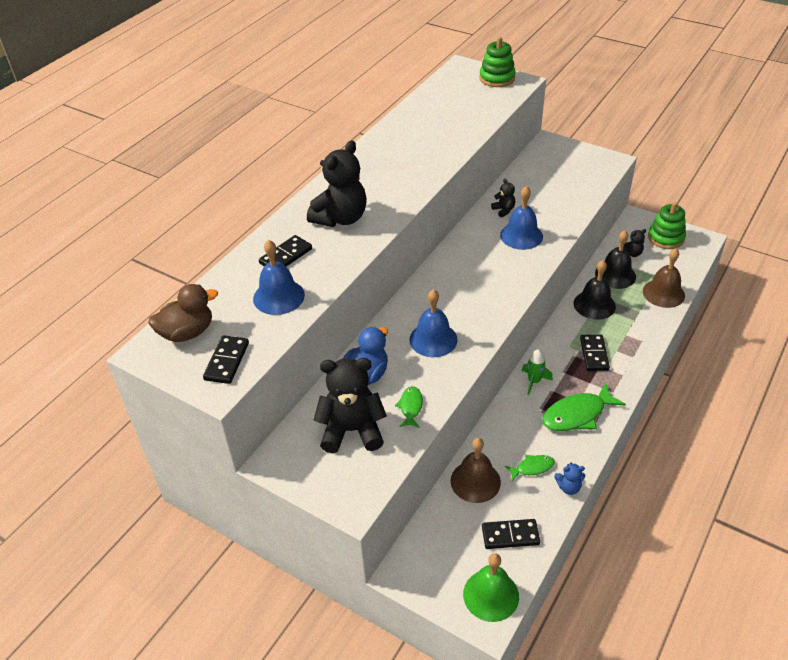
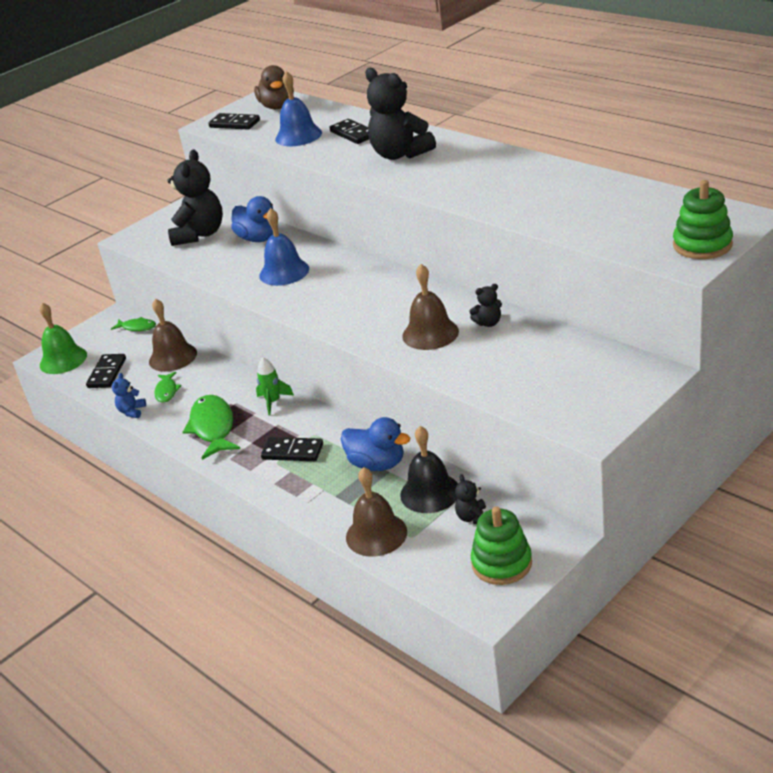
camera: 105 degrees right, 10 degrees down
(410, 407) = (207, 261): green fish -> green fish (137, 327)
(521, 235) = (430, 333): blue bell -> brown bell
(594, 304) = (377, 464): black bell -> blue duck

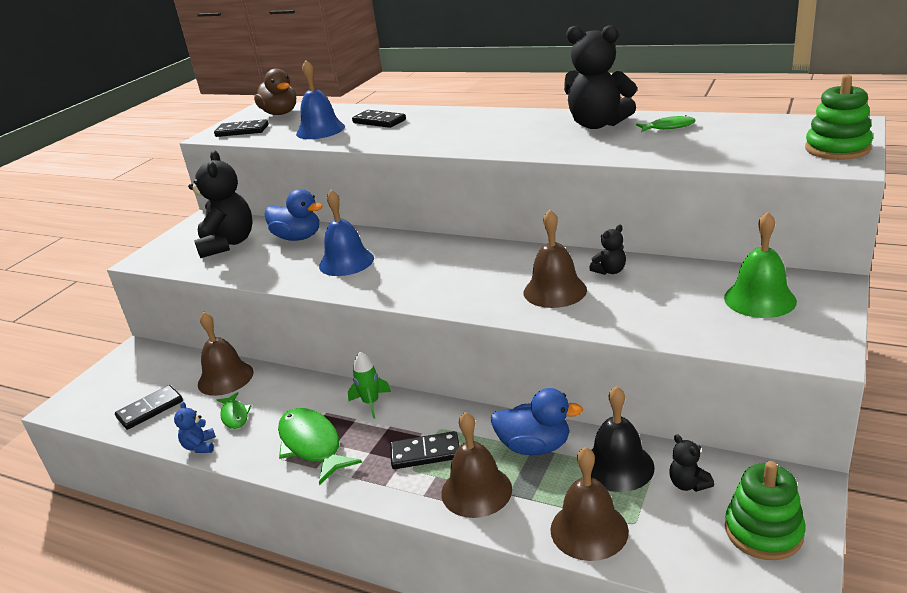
camera: 20 degrees left, 5 degrees down
(63, 360) = (88, 405): green bell -> green bell (759, 299)
(107, 373) = (150, 409): black domino -> black domino turned 60 degrees clockwise
(137, 327) = (169, 355): green fish -> green fish (668, 127)
(313, 488) = (476, 491): none -> brown bell
(400, 154) = (443, 129): black teddy bear -> black teddy bear (597, 124)

